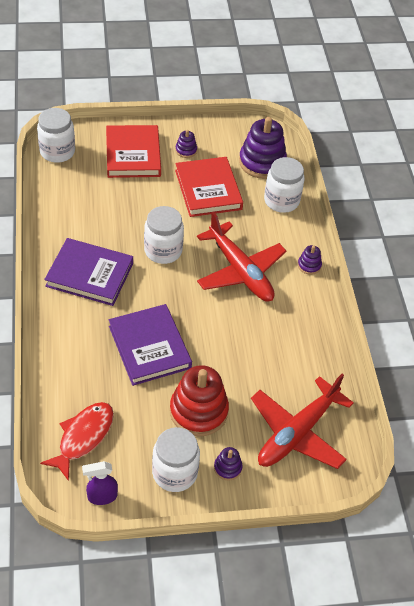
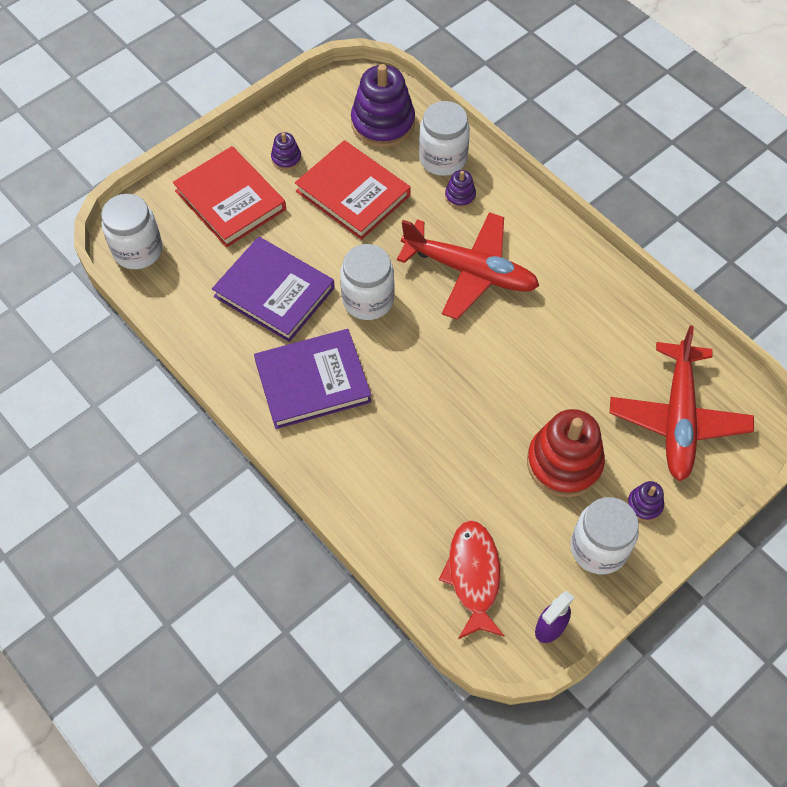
camera: 30 degrees left, 10 degrees up
(149, 347) = (452, 424): purple book -> purple book (274, 292)
(309, 265) = (534, 219): purple stacking toy -> purple stacking toy (460, 196)

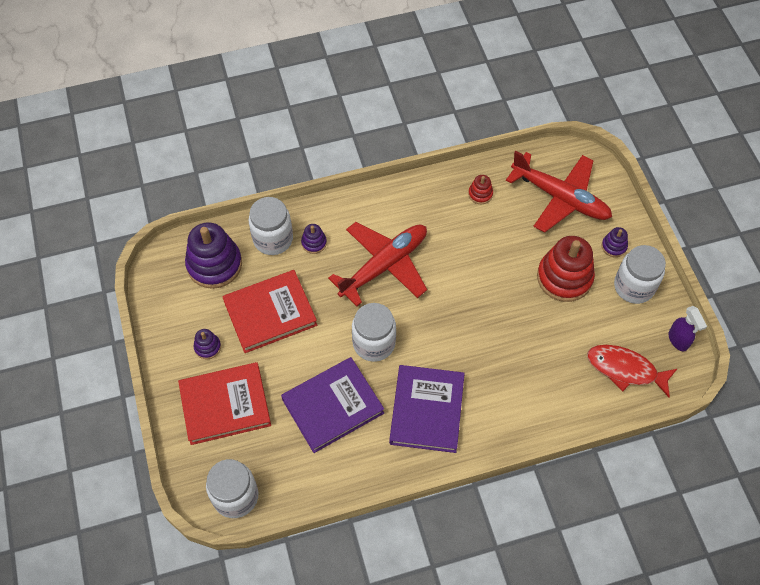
camera: 65 degrees left, 0 degrees up
(626, 330) = (480, 194): none -> red stacking toy

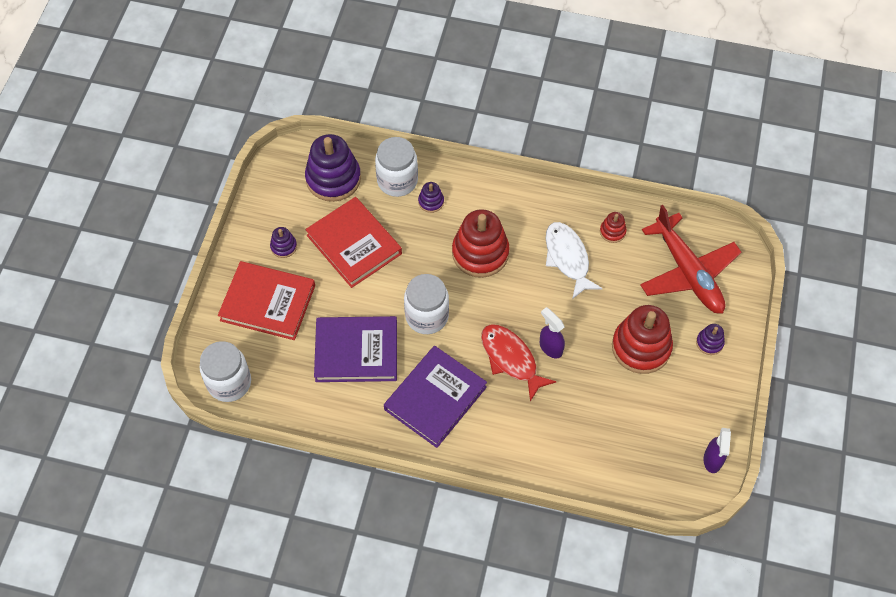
camera: 30 degrees right, 0 degrees up
(270, 313) = (354, 244): red book -> red book turned 45 degrees clockwise
(384, 266) = (480, 253): red plane -> red stacking toy
(459, 234) = (567, 258): none -> white fish
(493, 316) = (550, 347): none -> purple spray bottle
(625, 369) = (642, 459): red fish -> red fish (511, 359)
(634, 286) = (703, 389): white jar -> none

